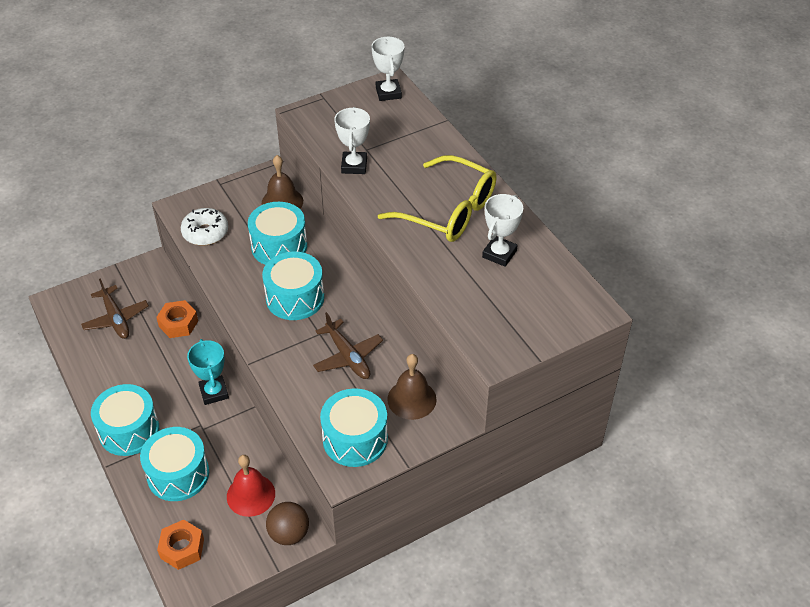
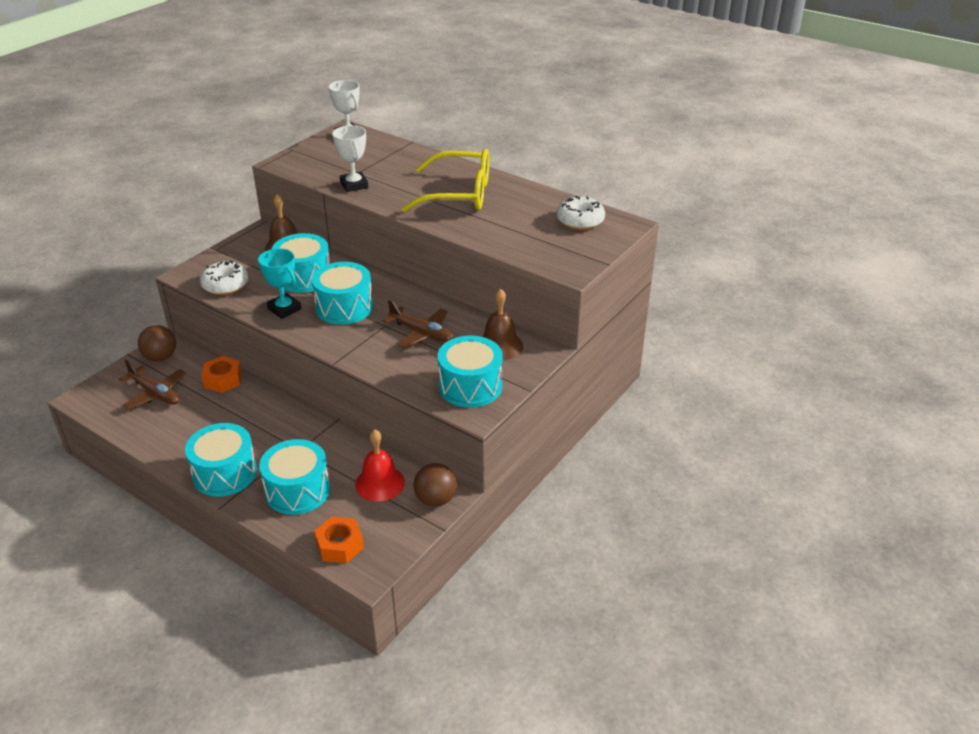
camera: 25 degrees left, 10 degrees down
(139, 278) = (161, 357): none -> brown ball
(214, 392) = (292, 419): turquoise trophy -> turquoise trophy (284, 309)
(499, 254) = (522, 210): white trophy -> none
(549, 289) = (580, 221): none -> white donut

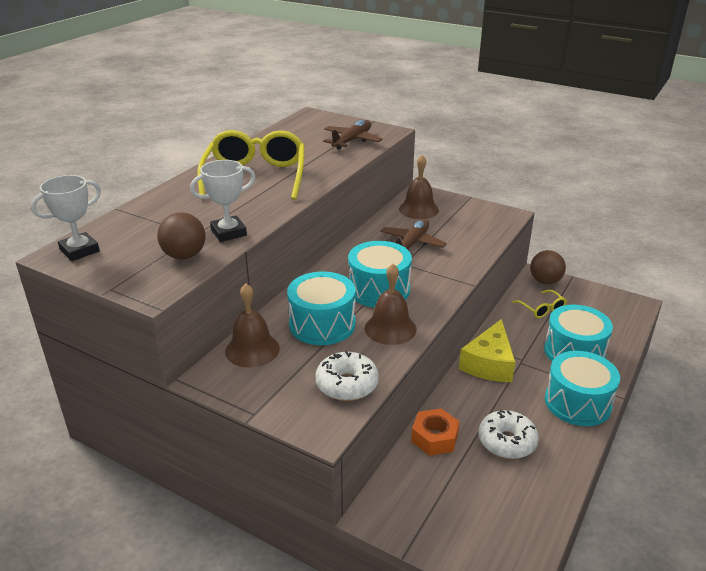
camera: 95 degrees left, 5 degrees down
(155, 393) = (478, 496): brown plane -> brown plane (352, 140)
(161, 357) = (403, 513): brown ball -> brown ball (184, 256)
(284, 309) = (390, 328): turquoise trophy -> brown bell
(301, 425) = (489, 364): none -> yellow cheese
(339, 545) = (619, 320): orange nut -> none
(380, 483) = (541, 309): red bell -> yellow glasses
(470, 386) = (477, 218): turquoise drum -> none
(580, 221) = (307, 129): white donut -> white donut (507, 442)

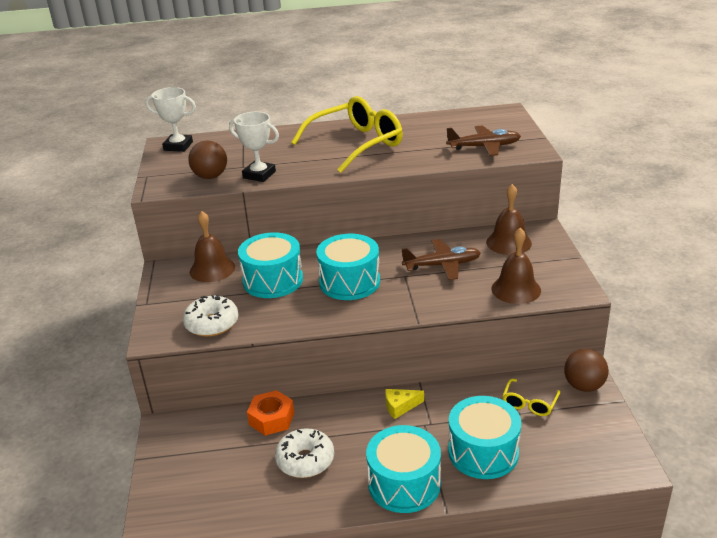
camera: 55 degrees right, 0 degrees up
(390, 328) = (302, 310): brown bell -> brown bell (516, 289)
(489, 364) = (400, 406): yellow cheese -> yellow cheese, size x0.52

